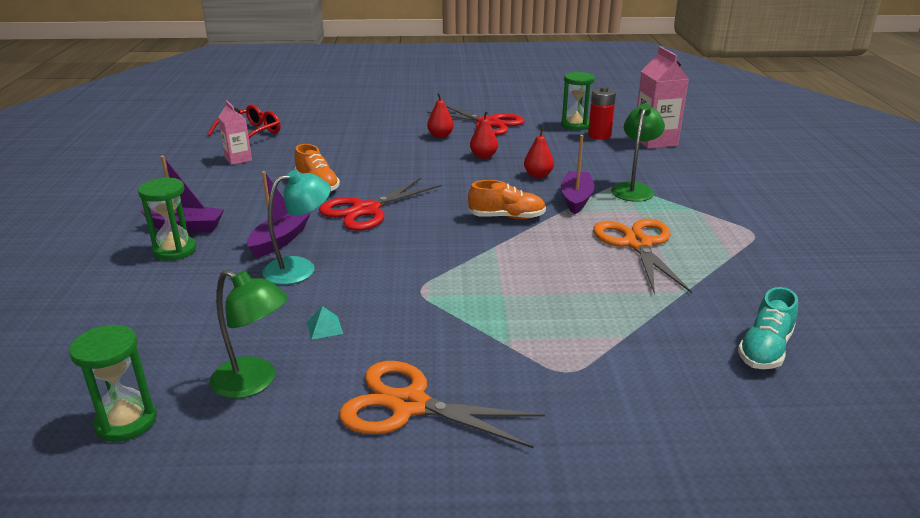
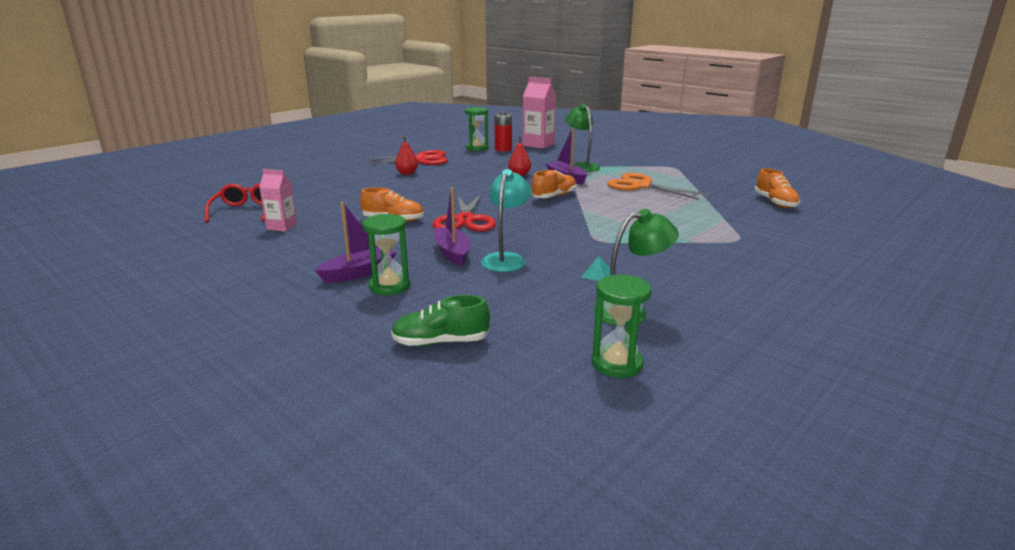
camera: 45 degrees left, 5 degrees down
(90, 319) = (440, 342): none -> green shoe
(409, 405) = (719, 280): orange scissors -> none
(483, 156) = (463, 175): red pear -> none
(765, 349) = (775, 203): turquoise shoe -> orange shoe

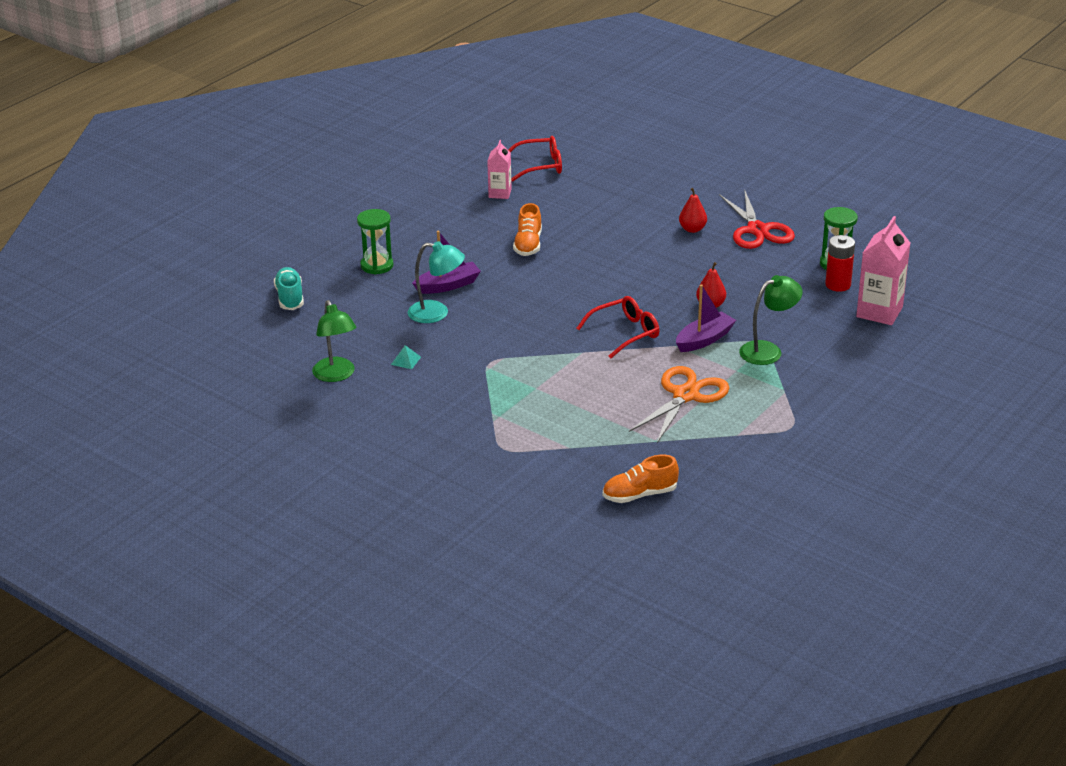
camera: 85 degrees right, 10 degrees up
(359, 273) = (401, 248): purple boat -> none
(440, 342) = (290, 298): green shoe -> turquoise shoe
(465, 220) = (534, 283): red scissors -> none
(554, 196) = (626, 333): orange shoe -> red glasses
(617, 363) = (260, 367): green hourglass -> none

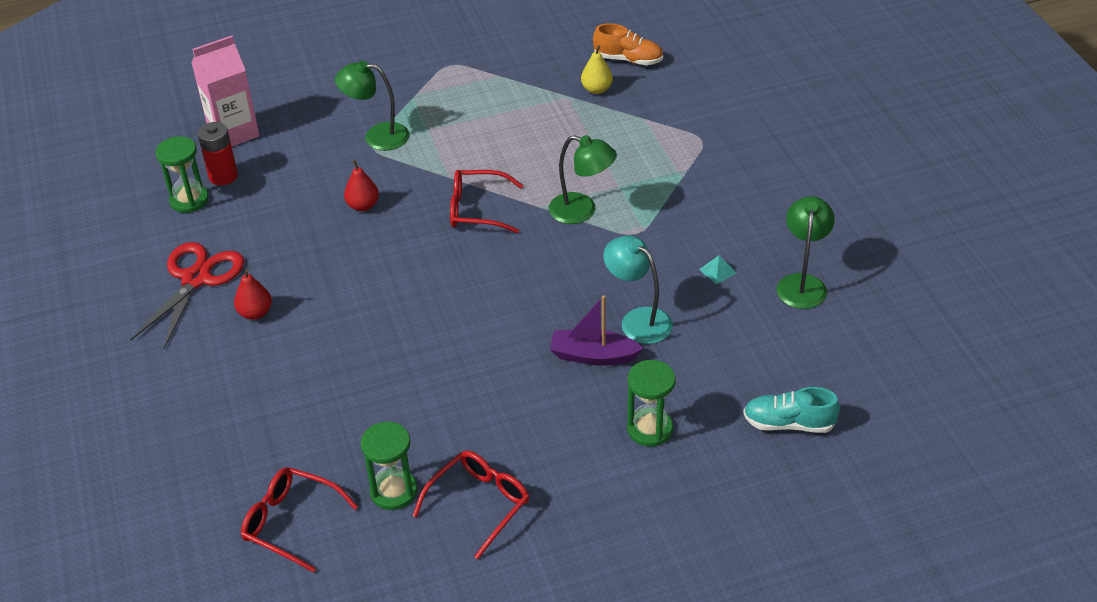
camera: 145 degrees left, 10 degrees up
(290, 298) = (788, 423): turquoise shoe -> turquoise shoe turned 75 degrees clockwise
(445, 205) = (480, 503): none -> red glasses
(500, 193) = (393, 491): pink carton -> green hourglass
(528, 245) = (449, 377): orange shoe -> none
(545, 360) = (582, 211): none -> green lamp
(637, 456) = (596, 89): none -> yellow pear
(685, 395) = (498, 124): orange scissors -> none
(704, 340) = (416, 171): purple boat -> none

